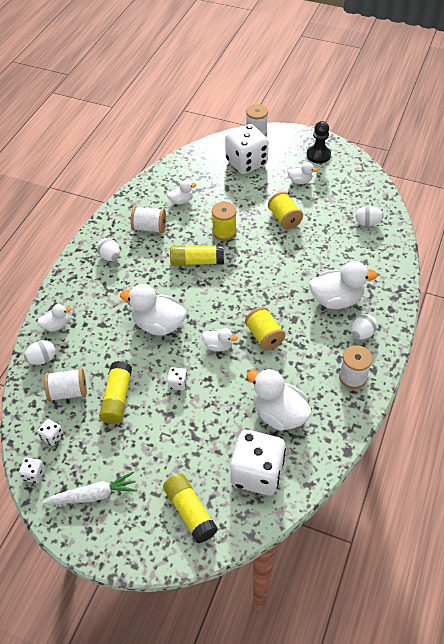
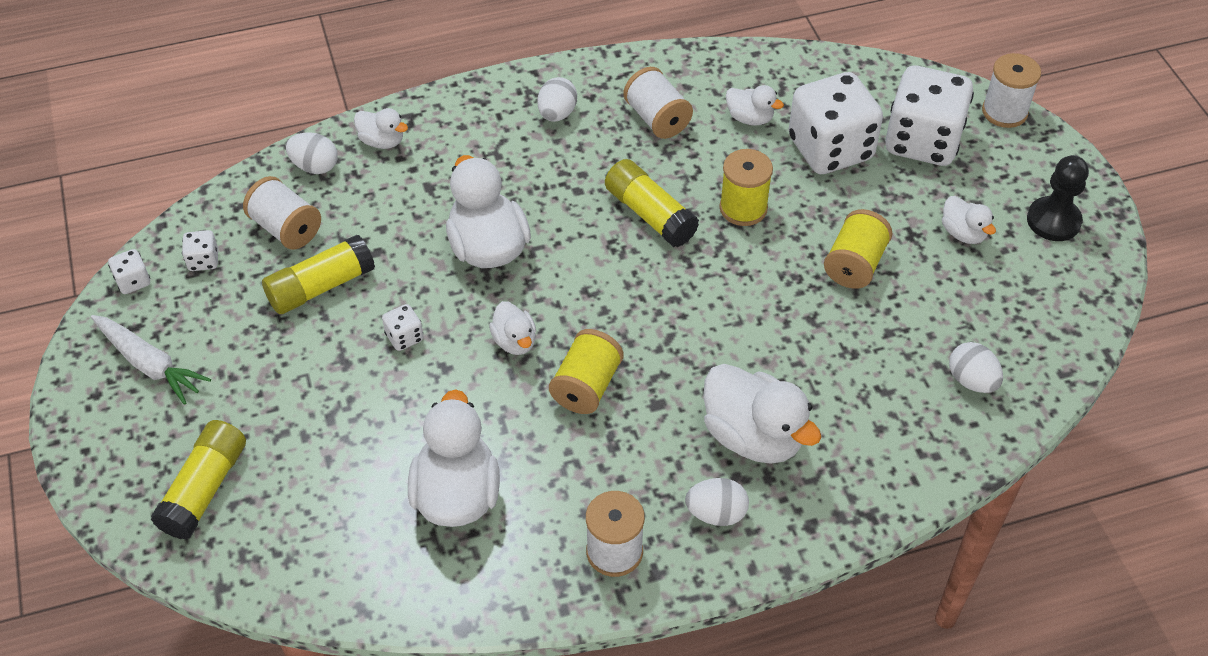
camera: 50 degrees right, 0 degrees up
(257, 473) = (330, 530): white dice -> white dice (830, 149)

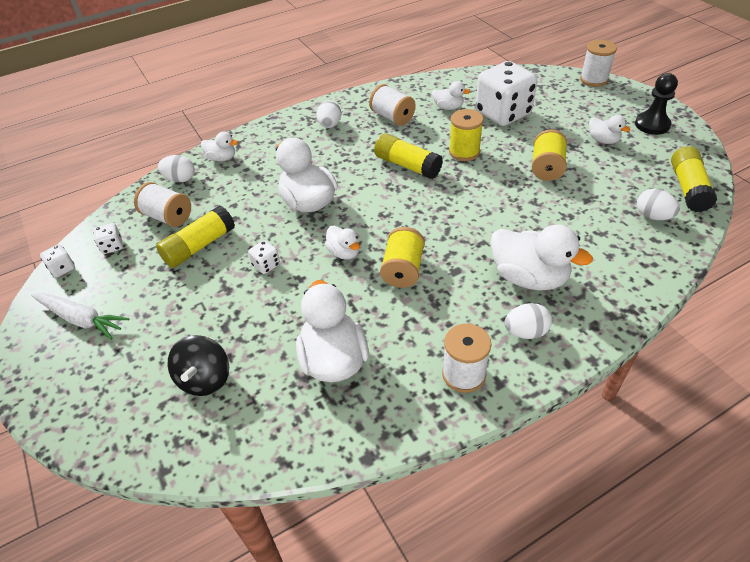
camera: 10 degrees left, 5 degrees down
(205, 489) = (137, 398): yellow glue stick -> yellow glue stick (688, 188)
(291, 483) = (205, 379): none -> black spinning top
(922, 141) = (555, 101): white dice -> none

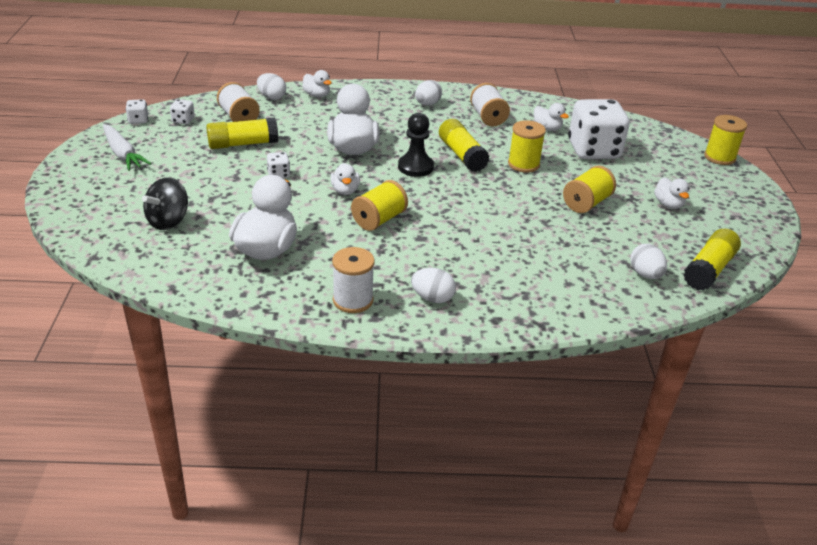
camera: 25 degrees right, 10 degrees down
(529, 277) = (477, 267): white duck -> none
(594, 79) = (719, 157): white spool -> yellow spool
(652, 125) = (735, 212): black pawn -> black pawn (415, 167)

